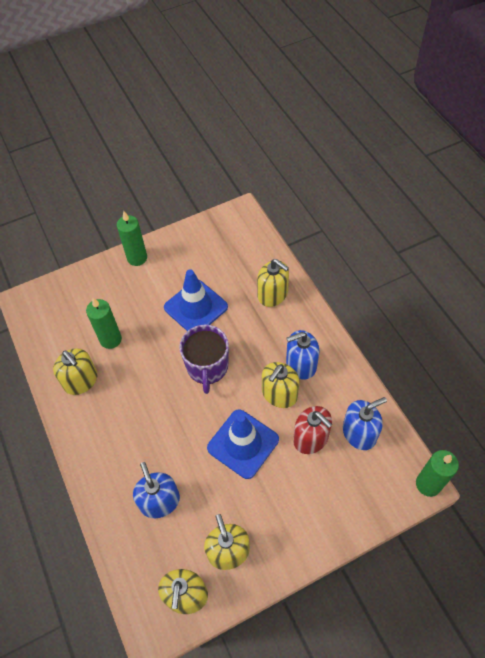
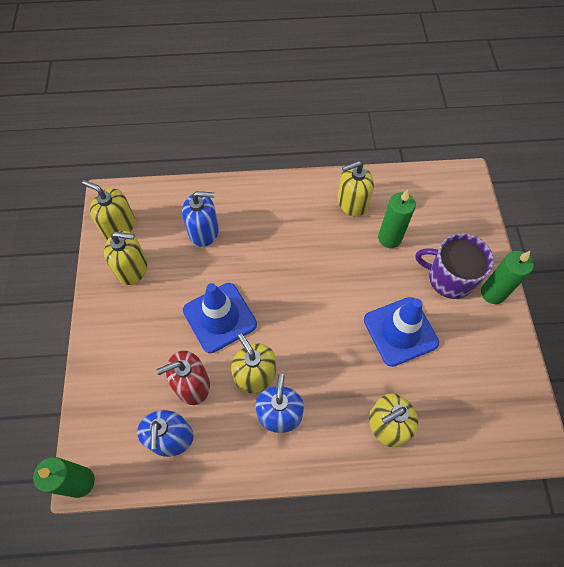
camera: 110 degrees right, 5 degrees up
(207, 367) = (318, 316): purple mug -> purple mug (449, 278)

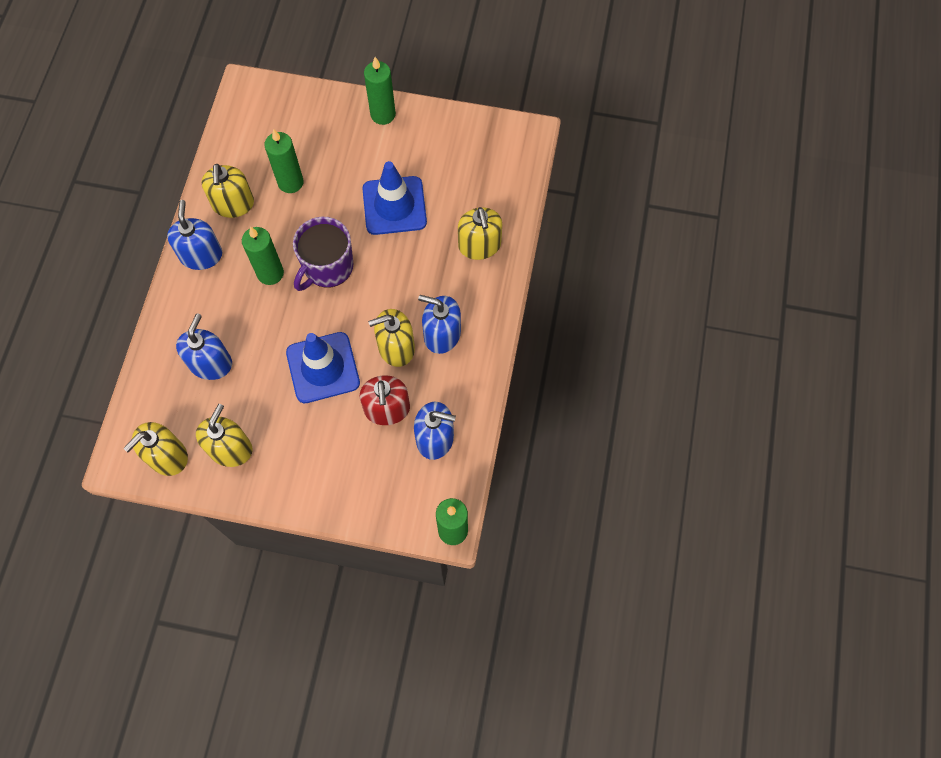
camera: 75 degrees left, 5 degrees up
(297, 194) = (201, 255): none -> blue soap dispenser
(297, 249) = (270, 273): none -> green candle
(449, 278) = (354, 144): purple mug -> purple mug (327, 267)

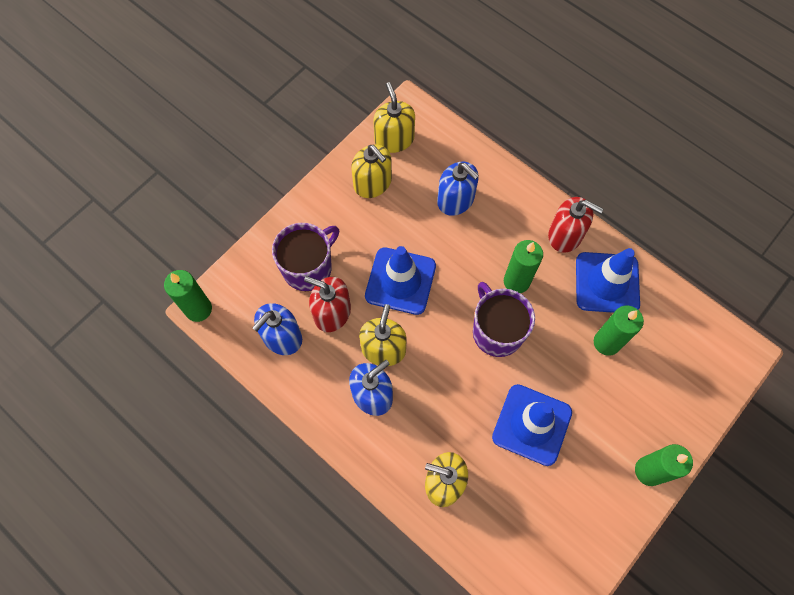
camera: 120 degrees right, 0 degrees up
(201, 255) = (565, 235): blue soap dispenser -> red soap dispenser
(233, 204) = (607, 283): yellow soap dispenser -> blue traffic cone
(354, 456) = (308, 267): none -> purple mug

